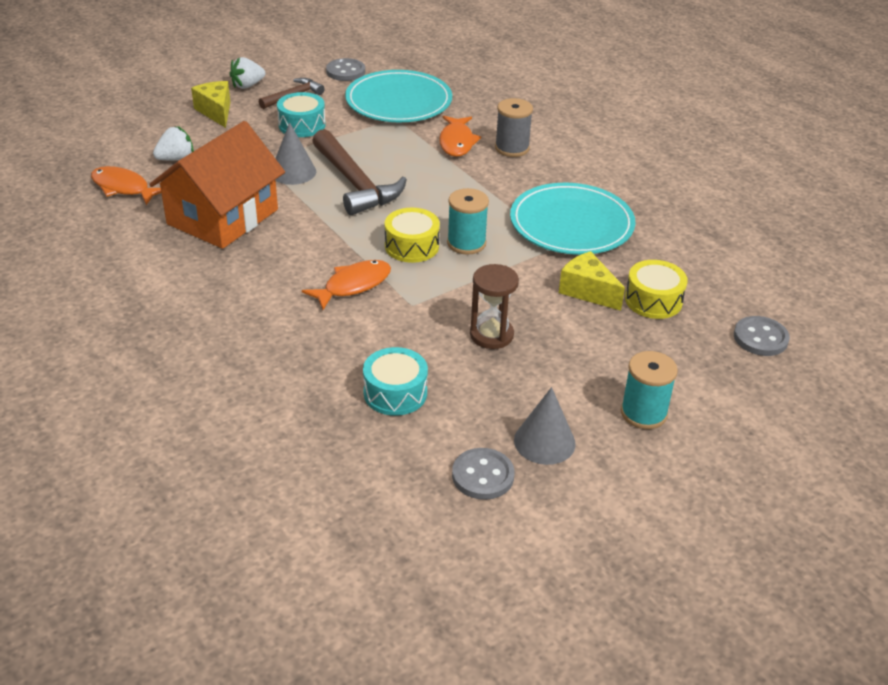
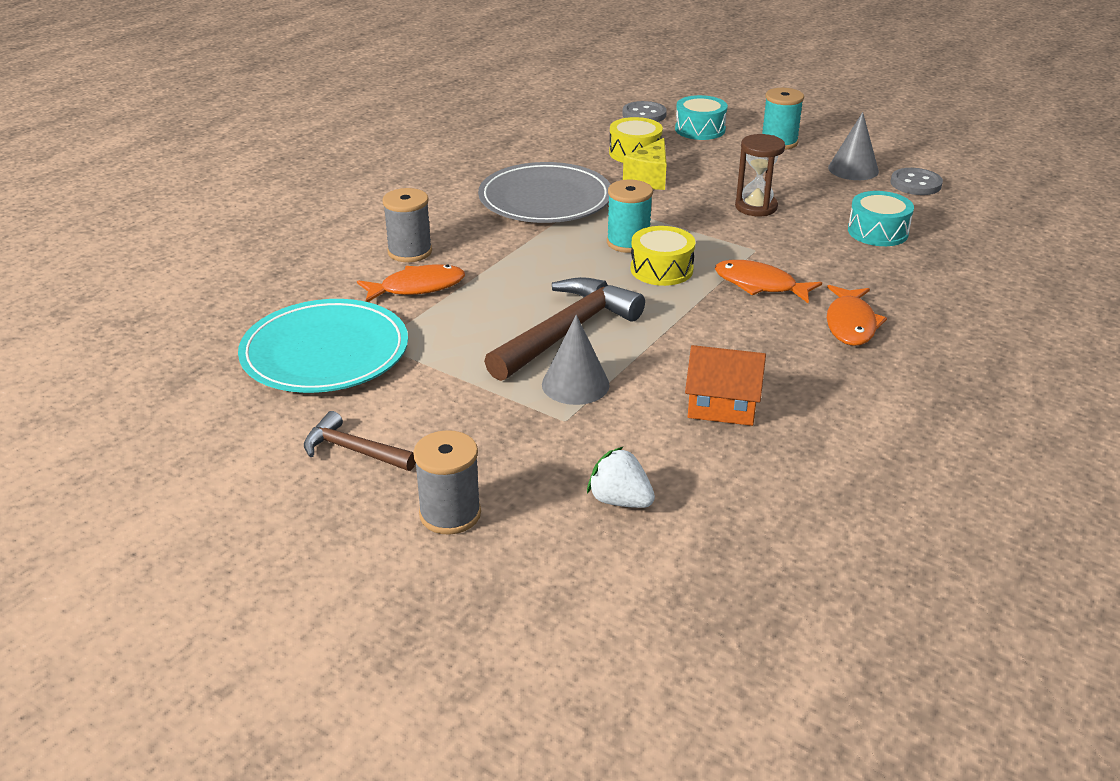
camera: 110 degrees left, 5 degrees down
(123, 188) = (736, 520): orange fish -> orange fish (851, 324)
(216, 112) = (450, 514): yellow cheese -> grey spool
(222, 217) = (722, 405): orange house -> orange house, size x0.54
(247, 85) = (337, 512): white strawberry -> none
(302, 125) = (443, 414): turquoise drum -> turquoise drum (700, 129)
(345, 71) = (241, 424): grey button -> none
(571, 224) = (545, 199): turquoise plate -> grey plate

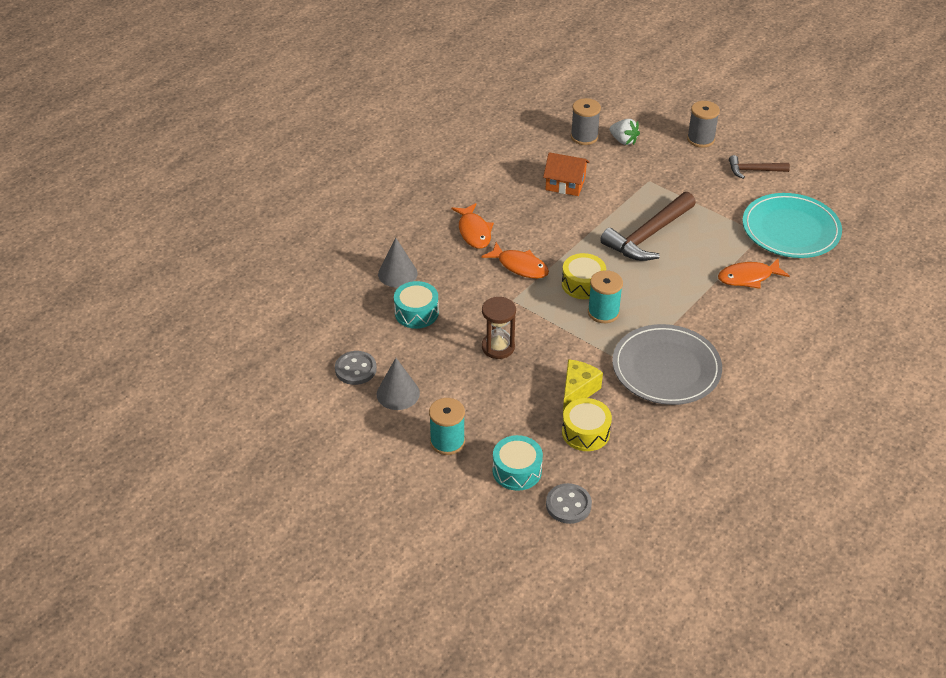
camera: 175 degrees left, 10 degrees up
(354, 450) = (754, 170): brown hammer -> brown hammer turned 150 degrees clockwise
(410, 252) = (762, 312): grey spool -> grey spool (584, 137)
(575, 384) = (643, 200): grey cone -> grey cone (397, 273)
(851, 324) = (474, 232): orange fish -> orange fish turned 150 degrees clockwise

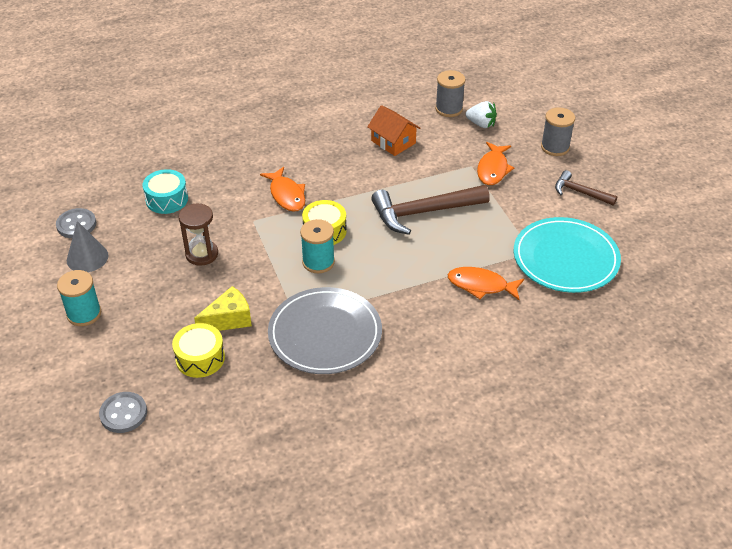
camera: 30 degrees right, 0 degrees up
(397, 273) = (184, 163): grey cone -> none
(474, 232) = (277, 153): orange fish -> orange fish (493, 169)
(517, 470) = (112, 364): turquoise drum -> none
(623, 141) = (481, 124): white strawberry -> white strawberry turned 45 degrees counterclockwise

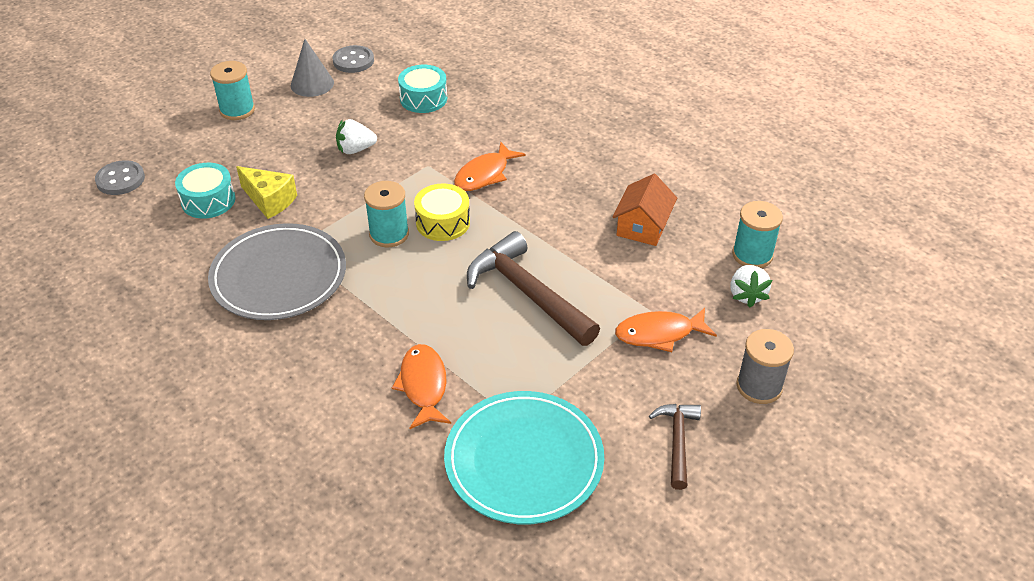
camera: 65 degrees right, 0 degrees up
(200, 358) = (208, 200): yellow drum -> turquoise drum
(202, 254) = (355, 149): brown hourglass -> white strawberry
(449, 109) = (752, 255): grey spool -> turquoise spool

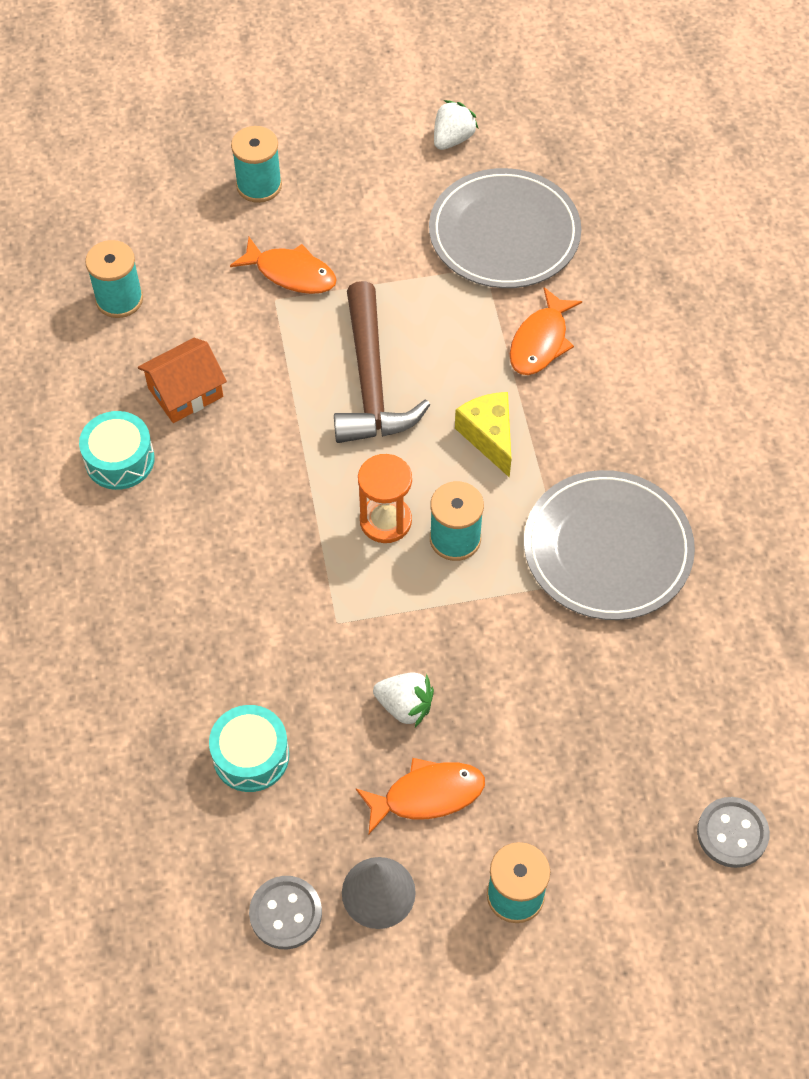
camera: 145 degrees left, 15 degrees up
(208, 200) = (634, 721): turquoise drum -> turquoise drum (119, 460)
(269, 200) = (560, 675): yellow cheese -> yellow cheese (489, 437)
(443, 222) = (385, 521): yellow drum -> orange hourglass
(484, 174) = (284, 565): orange fish -> orange fish (427, 795)
(524, 460) = (504, 233): turquoise plate -> grey plate
(677, 442) = (370, 182): brown hammer -> none
(746, 295) = (173, 264): white strawberry -> white strawberry (452, 139)
(759, 386) = (259, 185): grey spool -> turquoise spool

